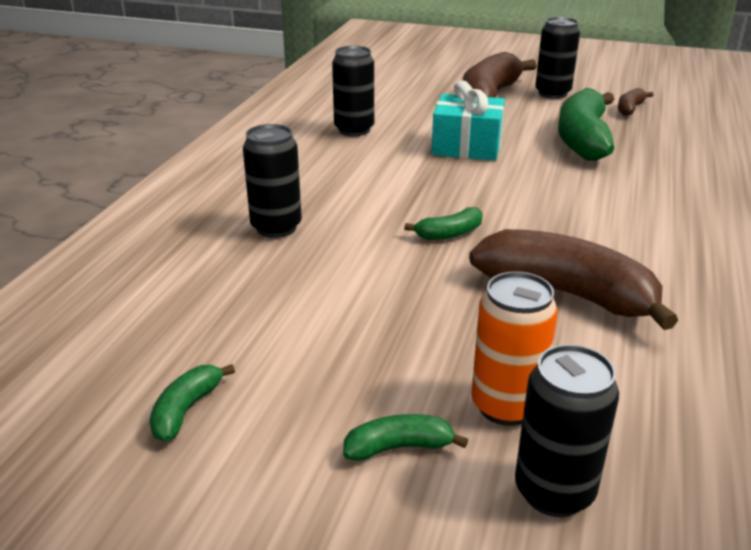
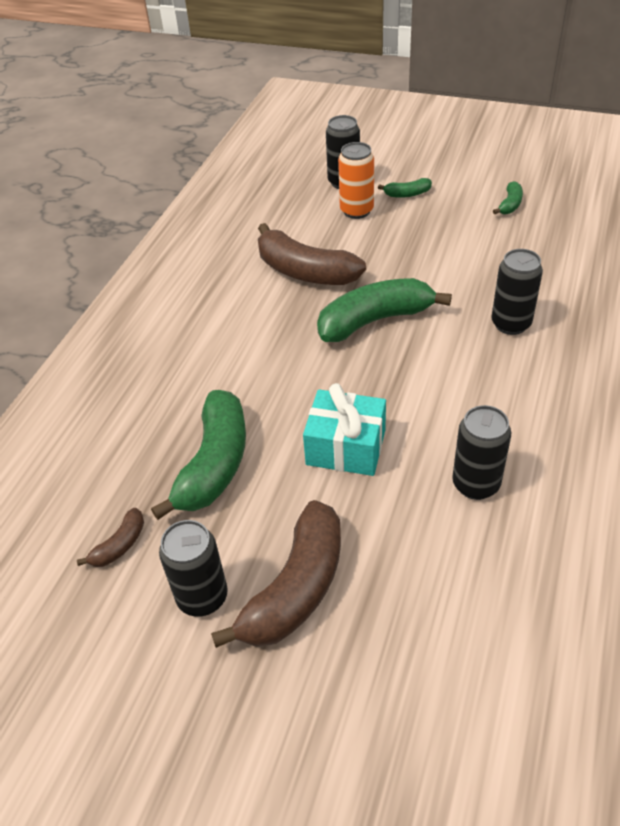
camera: 175 degrees left, 15 degrees up
(449, 233) = (375, 320): green banana -> green banana, size x2.17

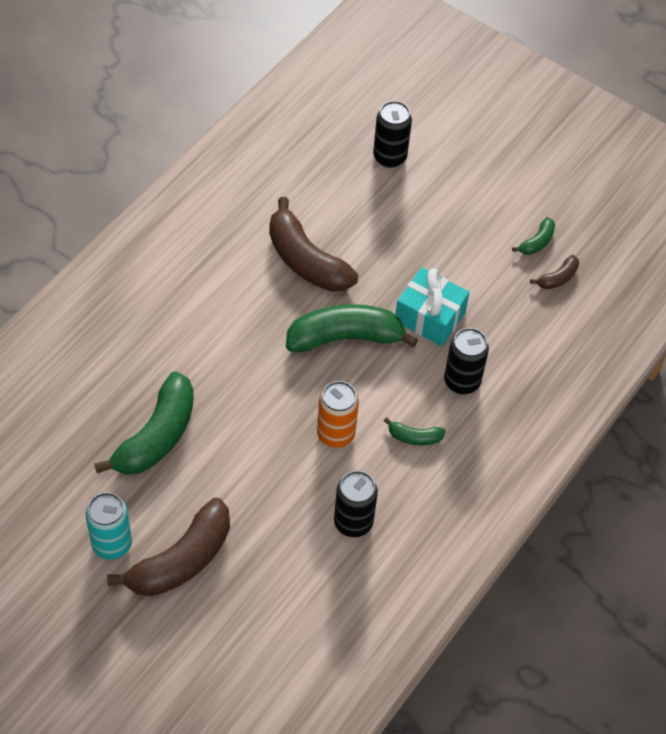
camera: 10 degrees right, 10 degrees up
(119, 545) = (63, 482): brown banana -> brown banana (557, 278)
(202, 597) = (112, 544): black can -> turquoise can
(346, 447) = (266, 456): turquoise gift -> turquoise gift (429, 317)
(356, 211) = (385, 200): orange can -> orange can (335, 434)
(407, 194) = (444, 194): green banana -> green banana (414, 437)

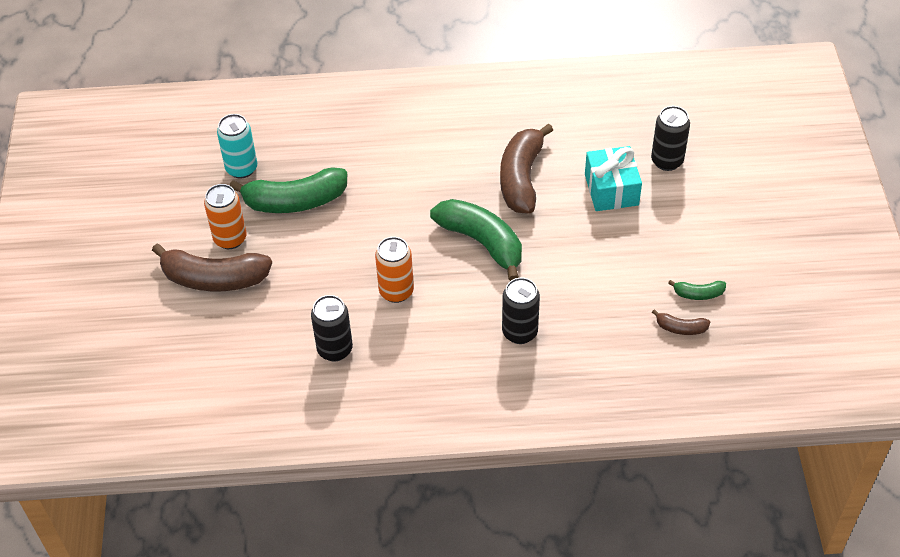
camera: 55 degrees right, 5 degrees down
(112, 544) = (192, 236): turquoise can -> turquoise can (241, 168)
(147, 516) = (230, 239): none -> orange can
(414, 437) = (441, 337): green banana -> none
(429, 317) = (554, 277): turquoise gift -> turquoise gift (611, 190)

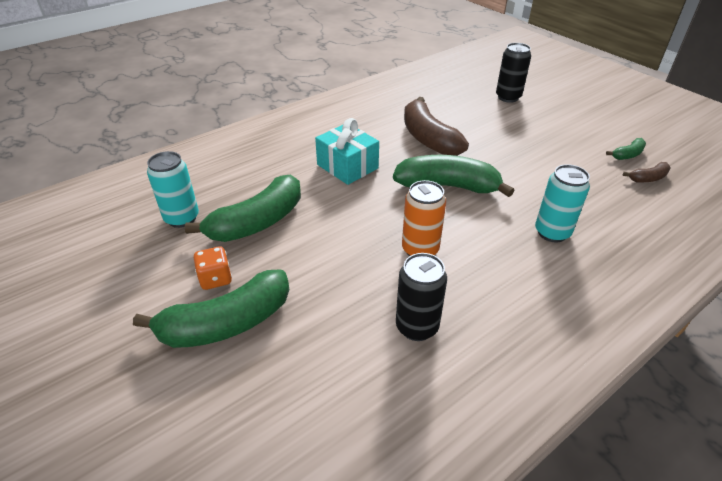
camera: 35 degrees left, 10 degrees down
(214, 278) = (226, 323): brown banana -> green banana
(230, 239) = (215, 279): orange can -> orange dice
(519, 332) = (552, 232): black can -> turquoise can
(611, 190) = (495, 123): turquoise gift -> turquoise gift (347, 166)

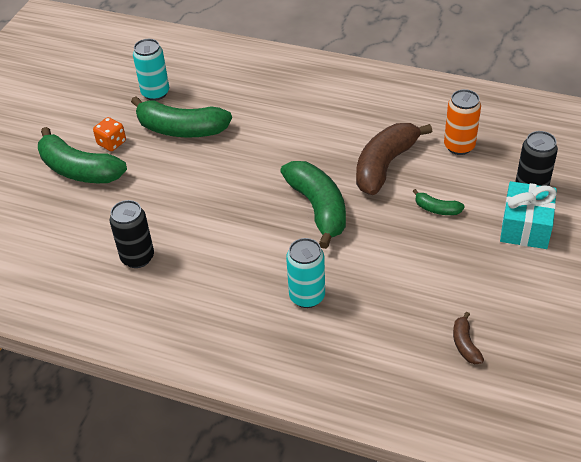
camera: 60 degrees right, 5 degrees up
(347, 166) = (291, 138): turquoise gift -> turquoise gift (525, 227)
(420, 250) = (219, 226): orange can -> orange can (459, 146)
(627, 155) = (500, 318): green banana -> green banana (437, 209)
(648, 178) = (465, 344): brown banana -> brown banana turned 45 degrees clockwise

